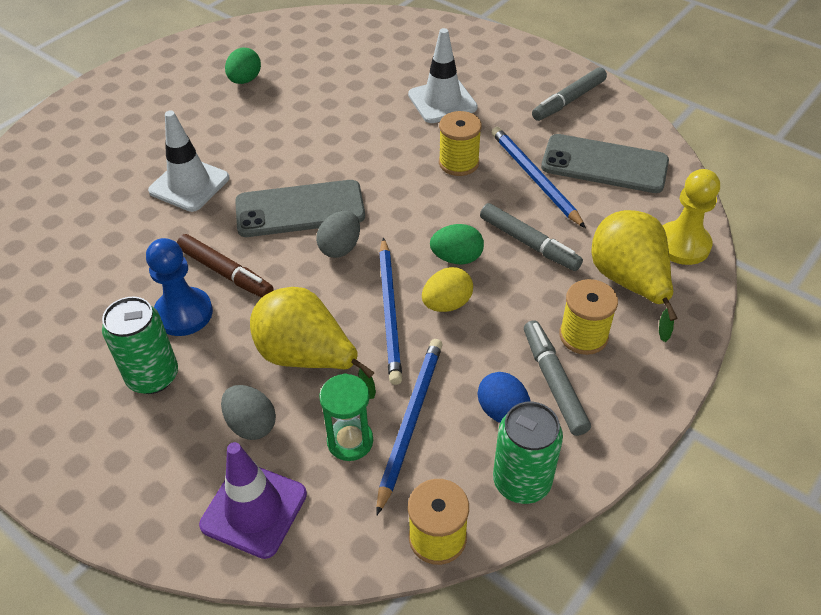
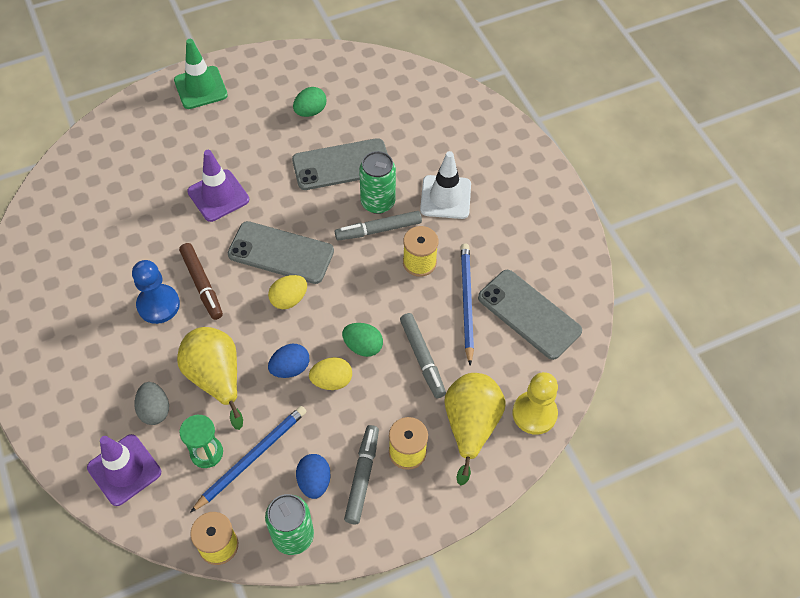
camera: 25 degrees right, 10 degrees up
(104, 99) = (200, 88): none -> green traffic cone
(153, 376) = (115, 345): green can -> green can (377, 202)
(189, 184) = (218, 196): white traffic cone -> purple traffic cone
(312, 112) = (341, 164): none -> grey phone
(340, 248) = (289, 299): grey egg -> yellow egg
(390, 311) = (290, 368): blue pencil -> blue egg
(568, 100) = (545, 240): grey marker -> grey marker (378, 230)

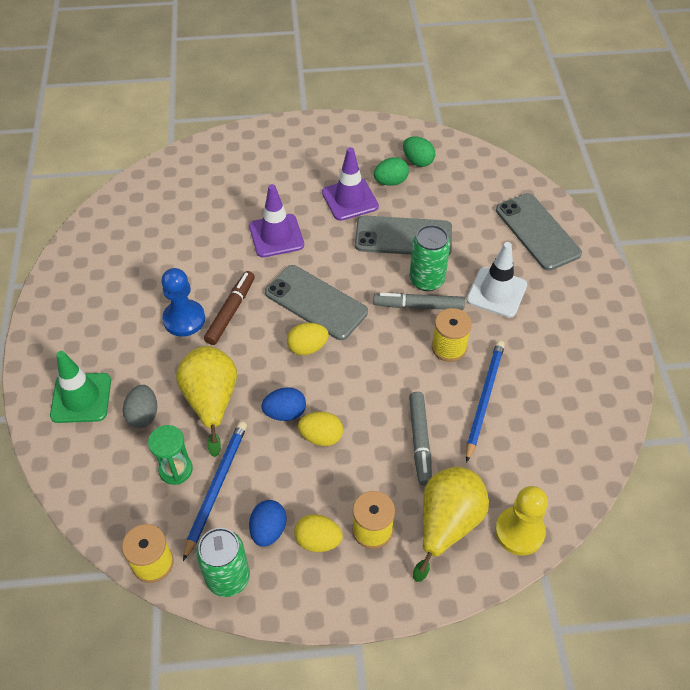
camera: 20 degrees right, 5 degrees down
(124, 470) = (94, 462): purple traffic cone -> purple traffic cone (350, 199)
(200, 88) = (296, 138): green traffic cone -> green traffic cone (81, 398)
(202, 284) = (231, 311): brown marker -> brown marker turned 150 degrees counterclockwise
(251, 458) = (216, 488): blue pencil -> blue pencil turned 45 degrees counterclockwise
(362, 476) = (318, 540): grey marker -> yellow egg
(363, 346) = (364, 412): green egg -> green egg (418, 161)
(529, 314) = (546, 429): grey phone -> grey phone (537, 232)

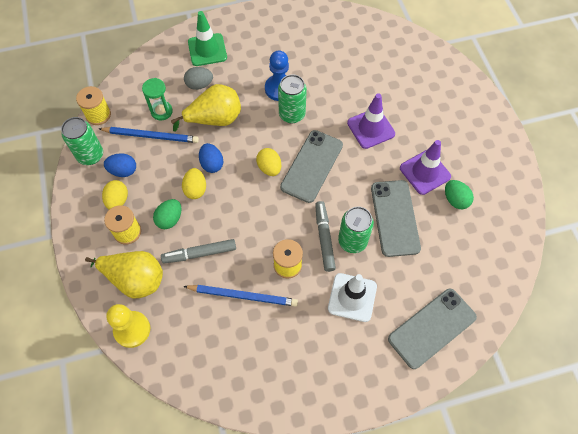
camera: 80 degrees right, 10 degrees up
(231, 311) = (292, 114): brown marker -> green can
(418, 161) = (488, 218): green egg -> green egg (170, 219)

